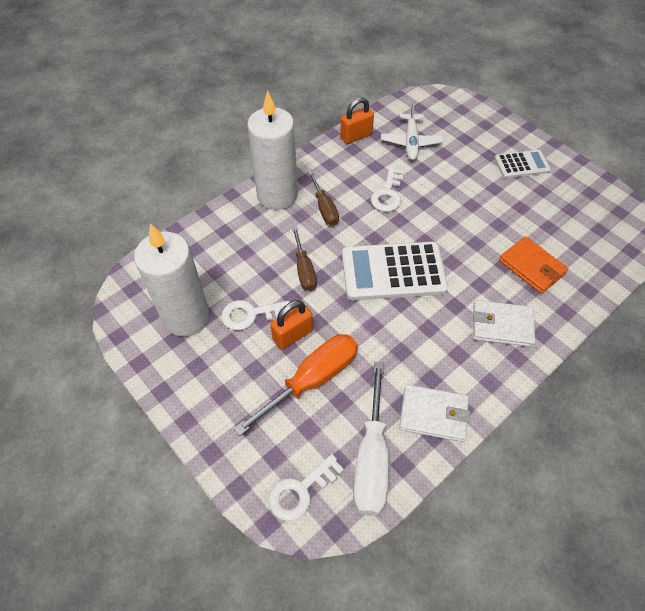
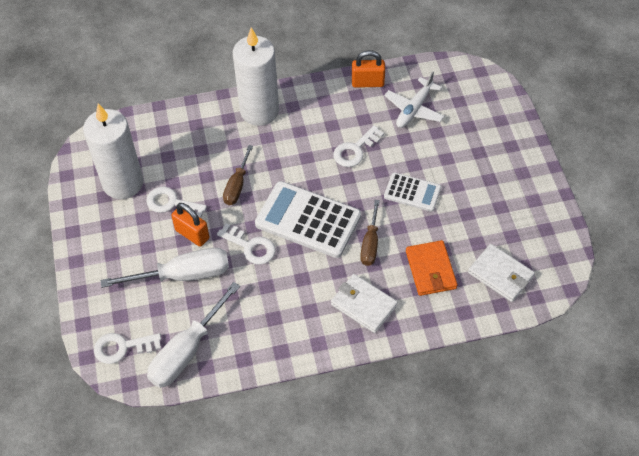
camera: 30 degrees right, 0 degrees up
(292, 335) = (192, 234): orange padlock -> orange padlock turned 45 degrees clockwise
(312, 380) = (183, 275): orange screwdriver -> white screwdriver
(324, 208) = (291, 139): brown screwdriver -> brown screwdriver (370, 243)
(358, 320) = (251, 246): none -> white key
(433, 414) = (255, 344): white wallet -> white wallet (500, 275)
(521, 165) = (502, 174): white calculator -> white calculator (412, 192)

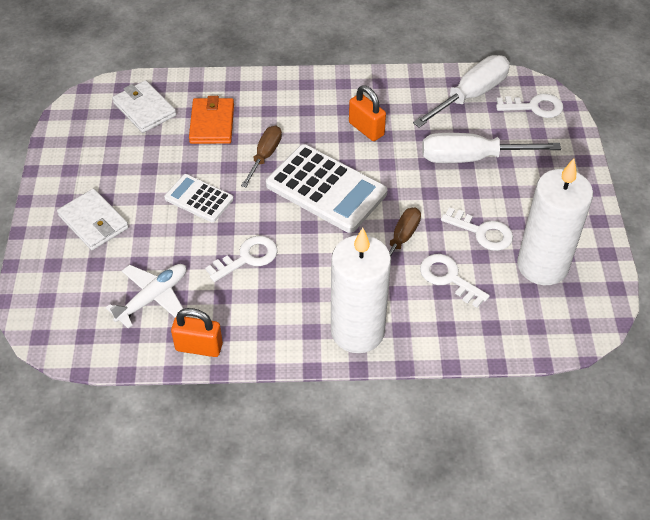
camera: 170 degrees left, 5 degrees down
(192, 234) = (459, 195): orange padlock -> orange padlock (366, 129)
(251, 246) = (395, 173): white key -> white key (448, 278)
(363, 305) = (290, 105): white wallet -> white wallet (93, 222)

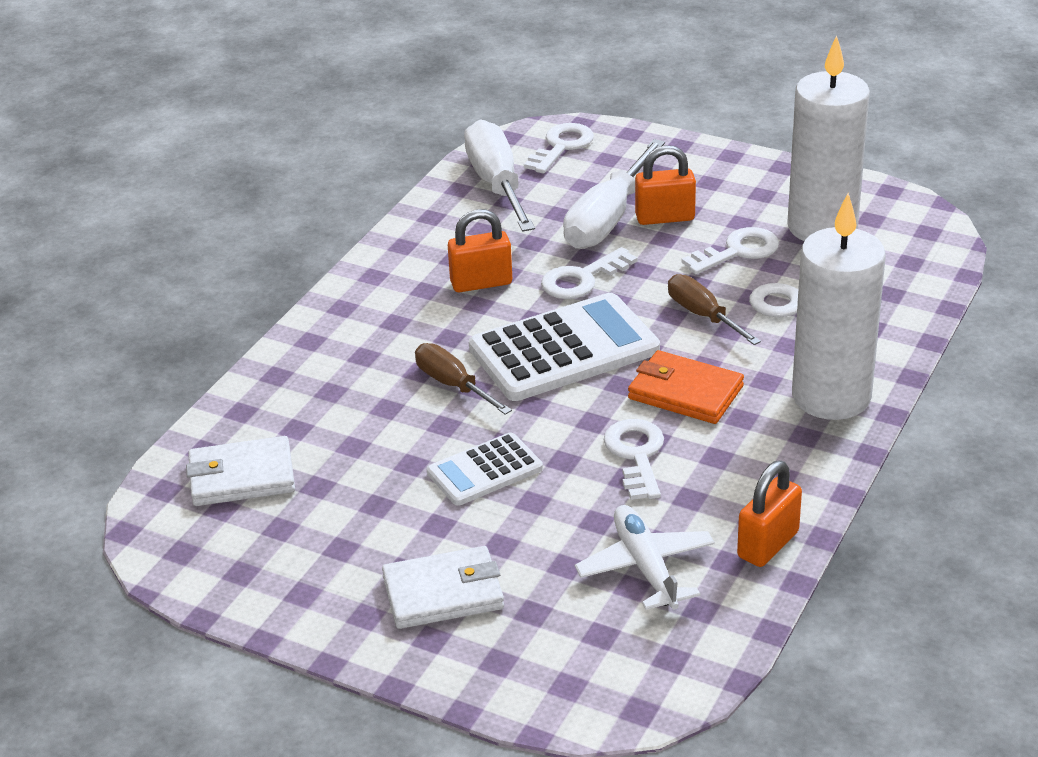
camera: 60 degrees left, 15 degrees down
(212, 123) = (340, 416): orange wallet -> orange wallet (685, 392)
(400, 170) = (582, 279): none -> white key
(493, 183) = (664, 217): none -> orange padlock

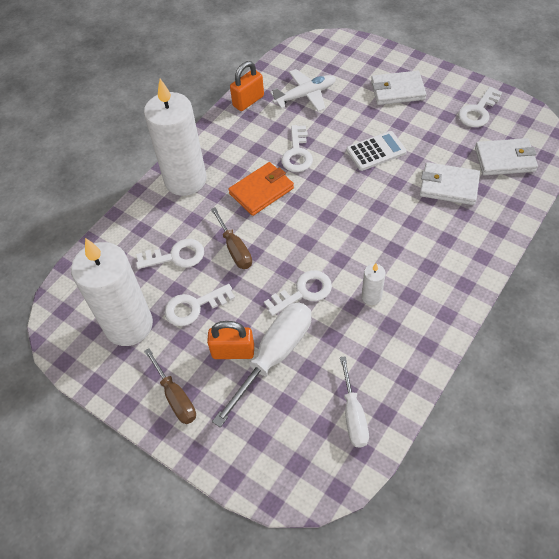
camera: 170 degrees left, 20 degrees up
(352, 427) = (448, 186): none -> white wallet
(453, 385) = (391, 210): brown screwdriver -> brown screwdriver (175, 397)
(481, 283) = (371, 296): orange padlock -> white candle
(497, 184) = (353, 415): white screwdriver -> white screwdriver, size x0.61
(561, 146) = (294, 464): white key -> white key (478, 111)
(564, 350) = (324, 230): white calculator -> none
(645, 567) = (305, 95): white plane -> white plane turned 105 degrees counterclockwise
(685, 392) = (261, 191): orange wallet -> orange wallet turned 75 degrees counterclockwise

